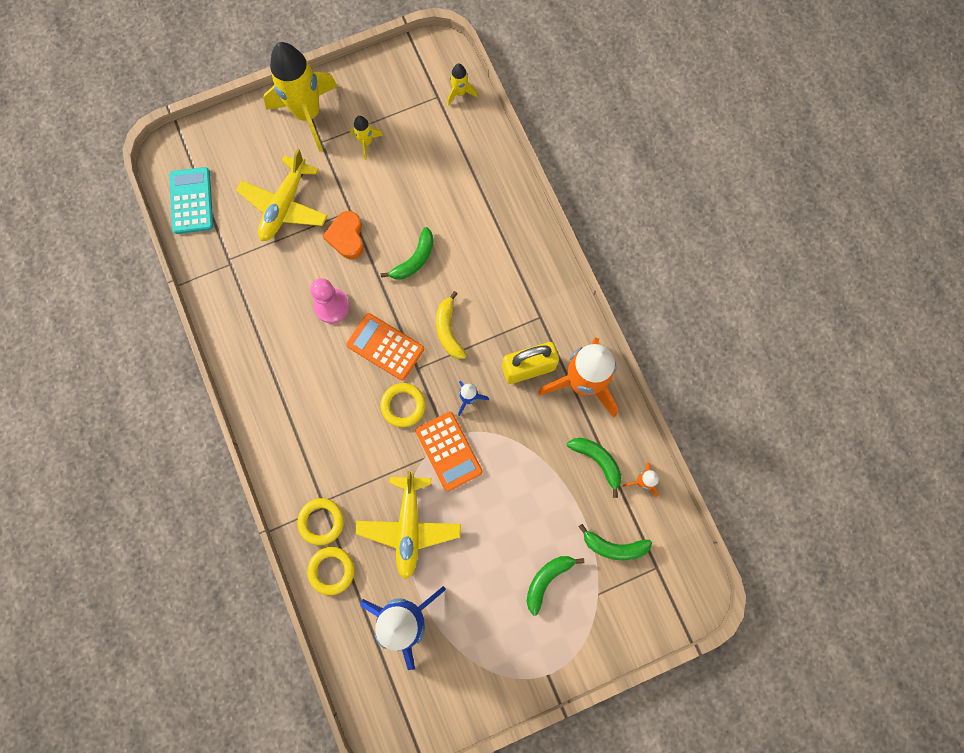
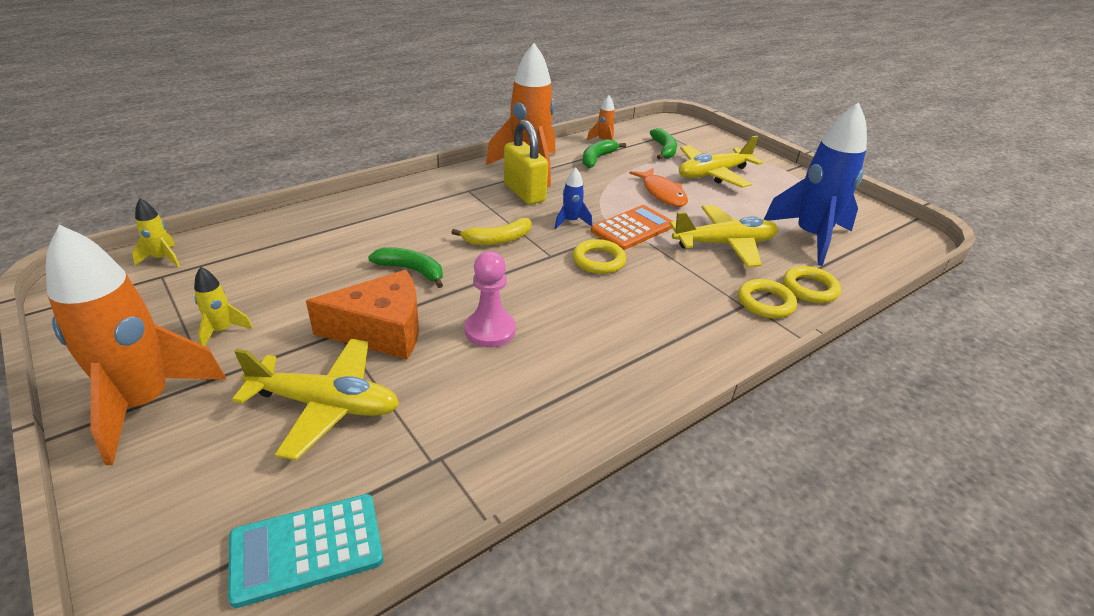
camera: 105 degrees left, 40 degrees down
(308, 114) = (145, 404): yellow rocket -> orange rocket
(347, 237) = (381, 330): orange heart -> orange cheese
(385, 347) = (533, 280): orange calculator -> none
(511, 504) = (662, 193): none -> orange fish
(547, 580) = (713, 174): green banana -> yellow plane

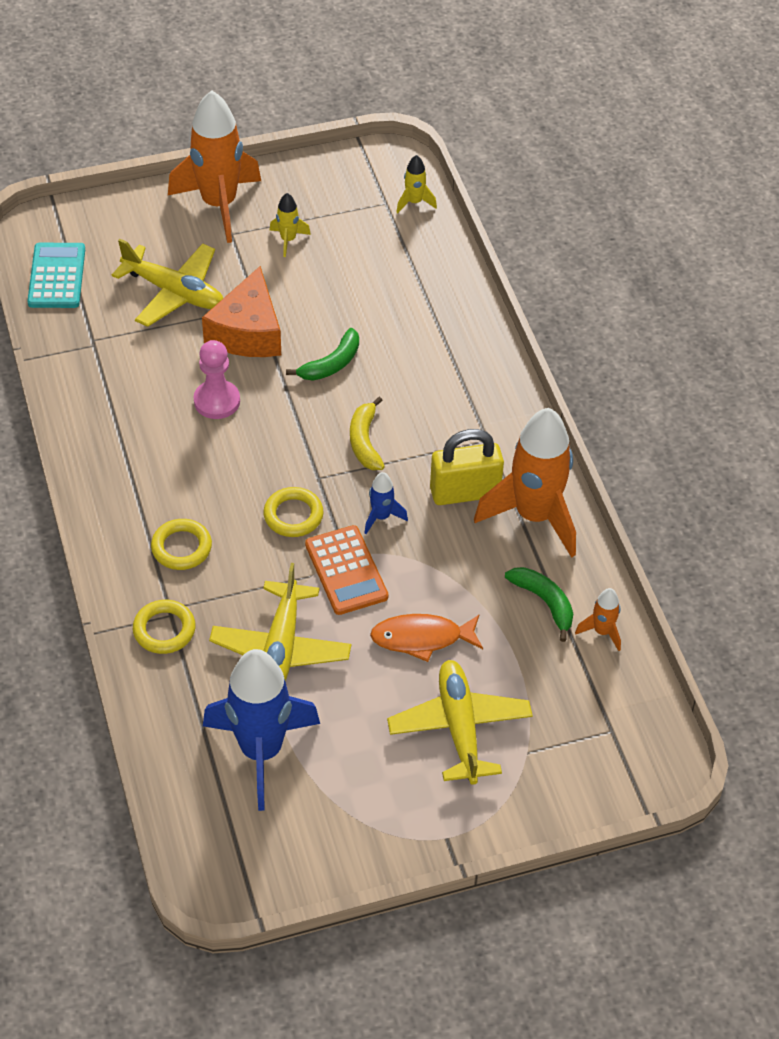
camera: 110 degrees right, 15 degrees up
(325, 405) = (174, 292): yellow plane -> yellow plane turned 90 degrees counterclockwise
(664, 150) = (556, 700): green banana -> none
(809, 288) = (169, 686): yellow ring -> yellow ring (181, 547)

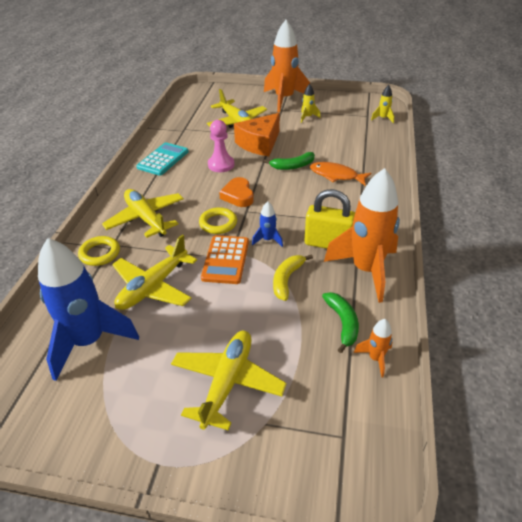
camera: 30 degrees right, 10 degrees down
(56, 276) = (190, 105): turquoise calculator -> turquoise calculator (163, 159)
(181, 547) = (146, 219): yellow ring -> yellow plane
(287, 454) = (238, 196): none -> orange heart
(365, 441) = (285, 202): yellow banana -> yellow banana (287, 280)
(422, 638) = (243, 314): orange fish -> orange fish (336, 175)

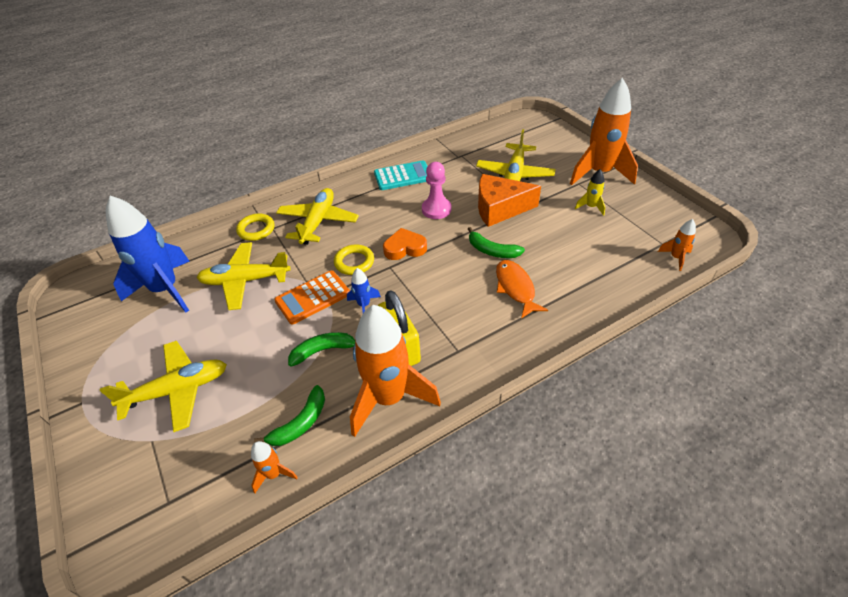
camera: 50 degrees right, 5 degrees up
(238, 196) = (405, 248): orange heart -> orange heart turned 45 degrees clockwise
(287, 280) = (323, 351): yellow banana -> green banana
(383, 118) = (675, 258): yellow rocket -> orange rocket

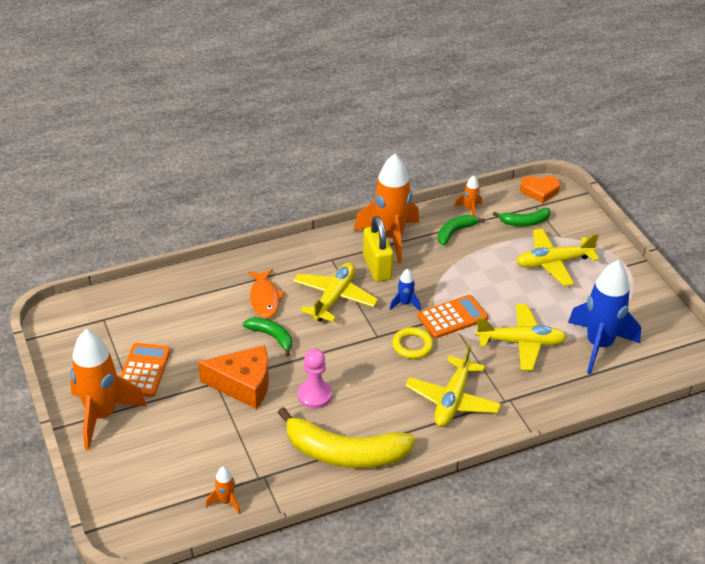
camera: 175 degrees left, 5 degrees down
(256, 230) = (523, 401): yellow ring -> none
(323, 351) = (440, 274): green banana -> green banana (524, 222)
(403, 176) = (345, 453): turquoise calculator -> yellow banana
(405, 248) = (359, 353): orange heart -> orange heart (540, 191)
(514, 173) = (203, 432): yellow plane -> yellow plane (334, 298)
(591, 207) = (143, 370): yellow rocket -> orange calculator
(675, 258) = (103, 304): orange rocket -> orange rocket (226, 502)

